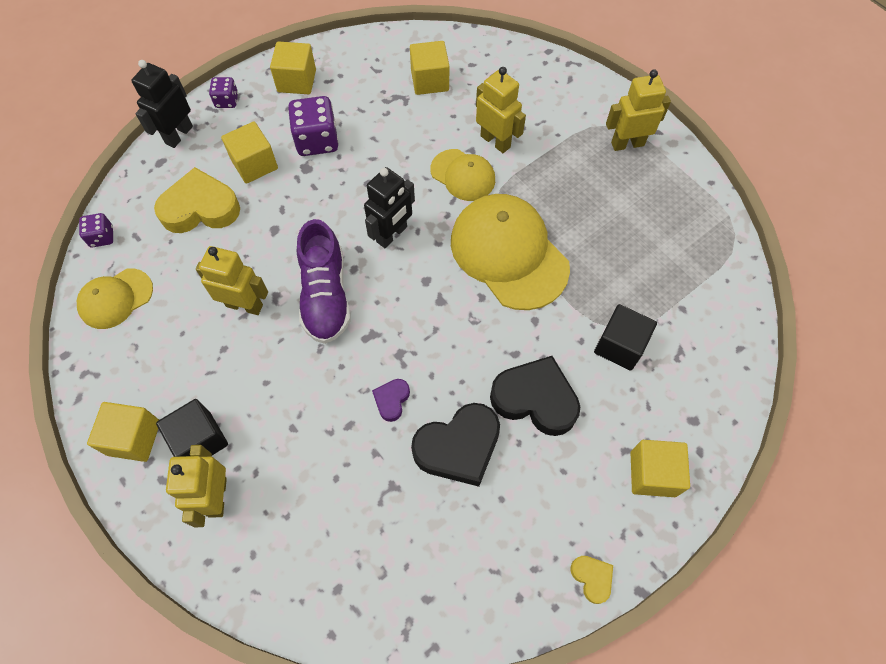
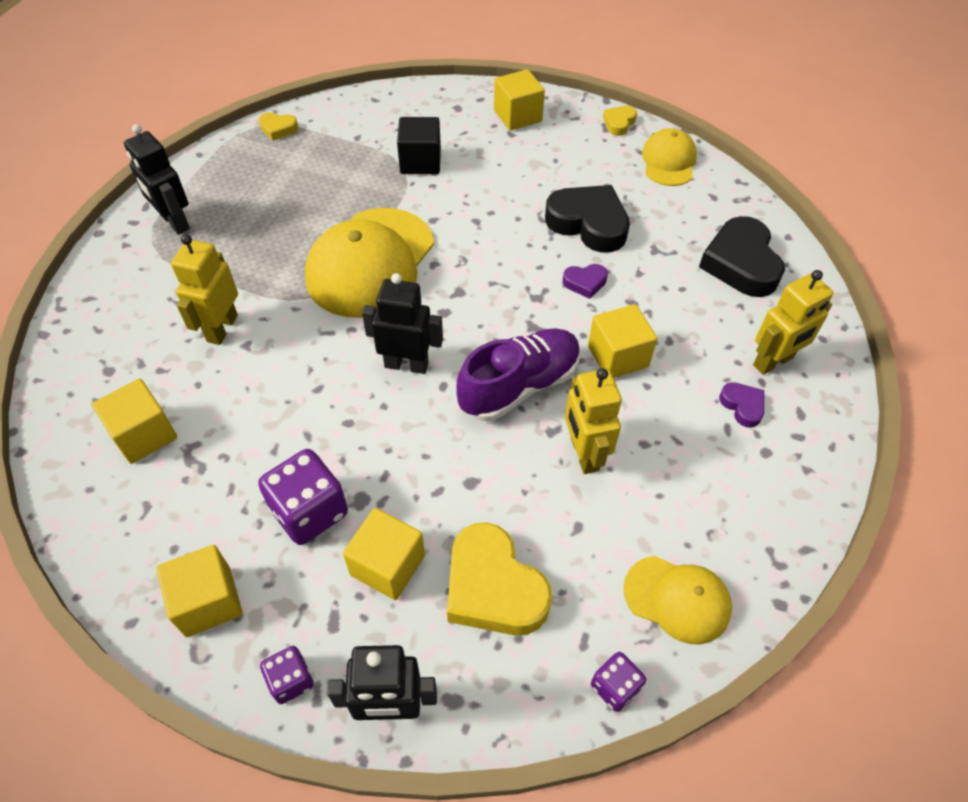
camera: 120 degrees left, 10 degrees down
(134, 438) = (791, 464): yellow cube -> yellow cube (618, 356)
(200, 440) = (742, 406): black cube -> purple heart
(463, 175) = (288, 337): yellow cap -> yellow cap (668, 161)
(535, 399) = (509, 194): black heart -> black heart (740, 263)
(627, 144) = (174, 222): yellow robot -> black robot
(723, 250) = (278, 129): none -> yellow heart

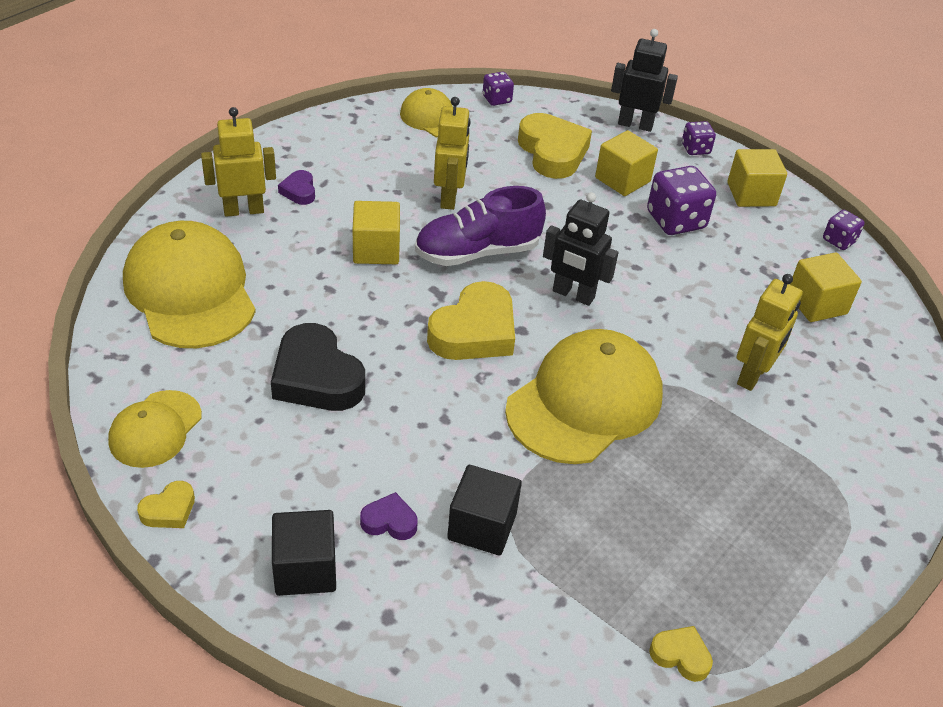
camera: 165 degrees left, 10 degrees down
(96, 549) = (839, 240): none -> purple dice
(174, 222) = (822, 523): black robot -> none
(484, 298) = (474, 331): none -> yellow heart
(517, 116) = (305, 569): yellow cube -> black cube
(585, 283) = (363, 317): purple heart -> purple heart (389, 521)
(740, 263) = (190, 291): black heart -> yellow cap

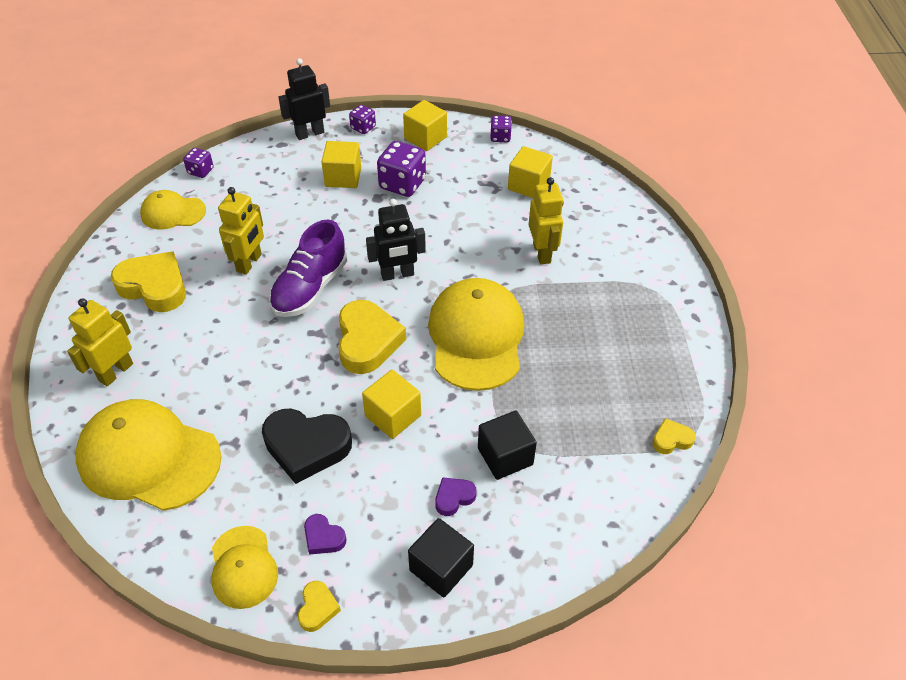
camera: 40 degrees left, 5 degrees up
(299, 191) = (140, 330): purple heart -> purple heart (323, 537)
(376, 250) = (243, 333): yellow cube -> yellow cube (393, 416)
(449, 198) = (249, 263): yellow robot -> yellow robot turned 60 degrees clockwise
(552, 152) = (280, 186): yellow heart -> yellow heart (154, 287)

